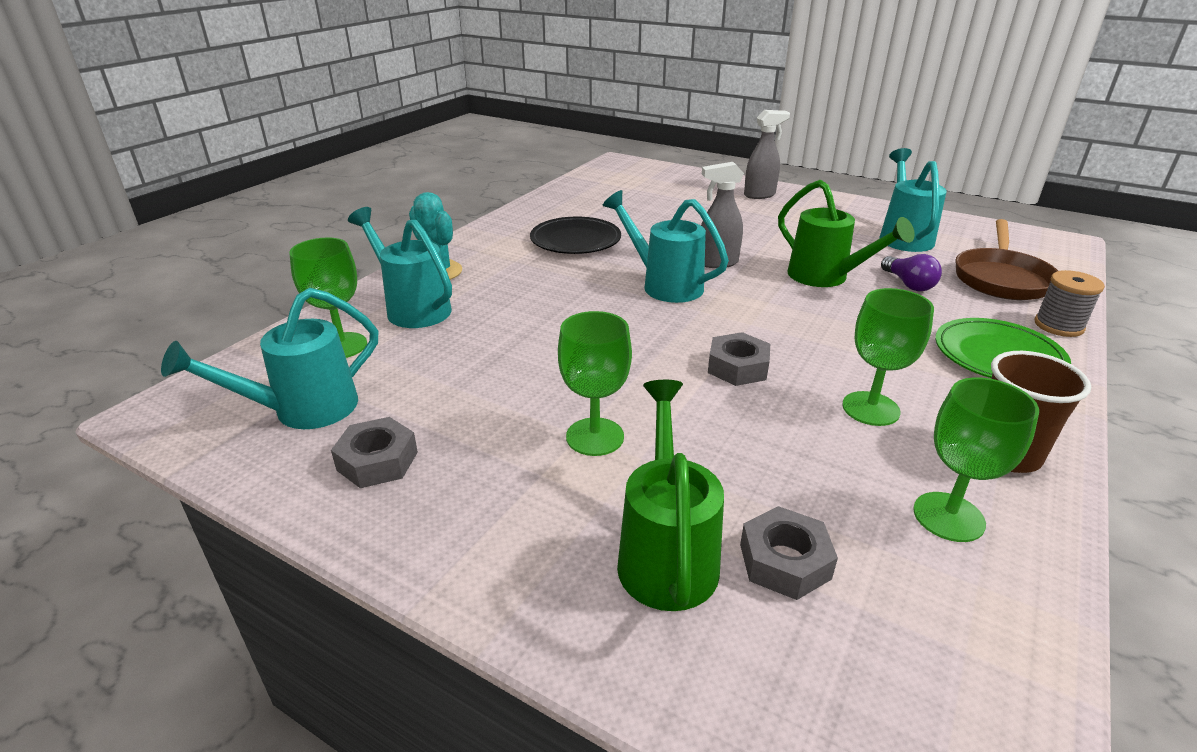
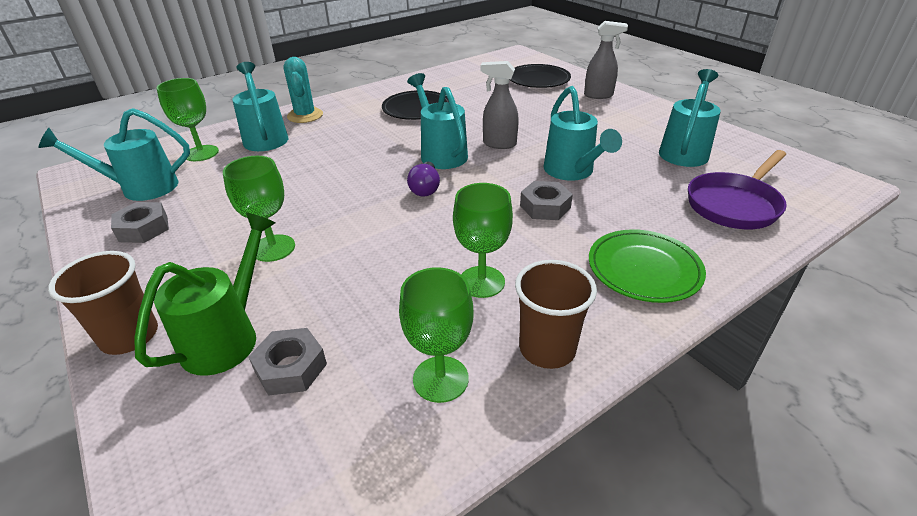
camera: 25 degrees right, 5 degrees up
(535, 598) = (130, 336): none -> brown cup
(677, 187) = (538, 79): none -> black plate
(737, 367) = (421, 225): grey nut -> grey nut (545, 207)
(825, 277) = (572, 172): green watering can -> turquoise watering can
(908, 284) = (638, 191): purple light bulb -> purple light bulb (425, 188)
(1001, 278) = (734, 204): brown pan -> purple pan
(1058, 326) = (738, 258): grey spool -> none

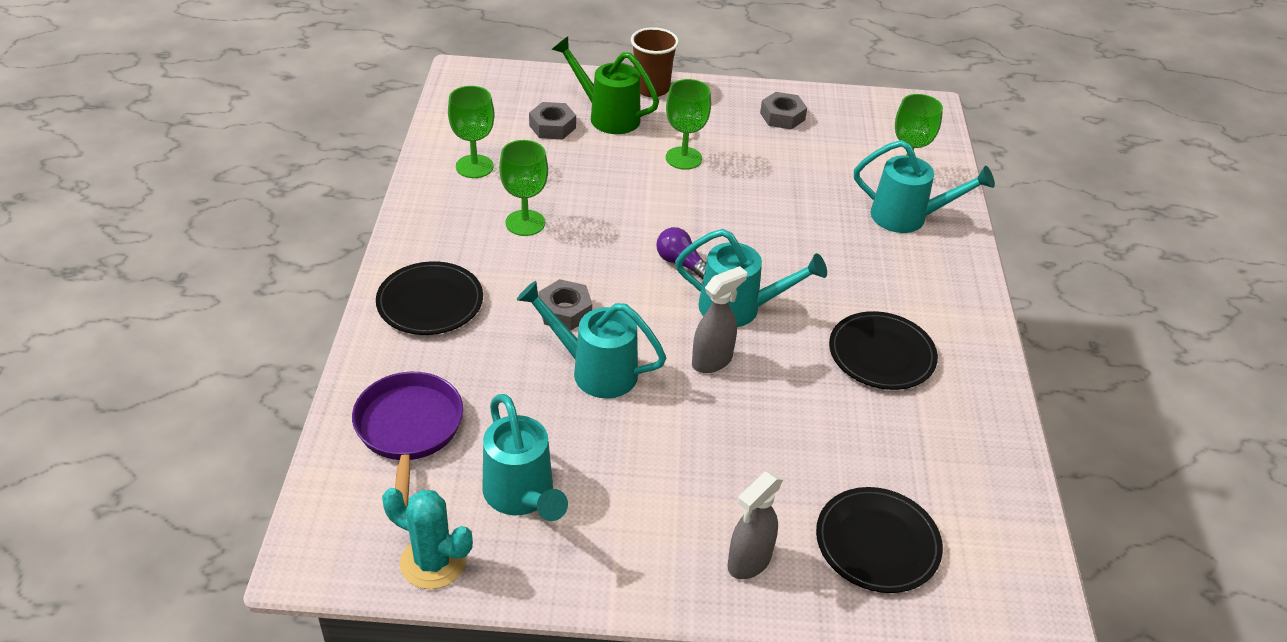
camera: 125 degrees right, 5 degrees up
(141, 188) = (859, 129): turquoise watering can -> none
(228, 336) = (607, 116): green watering can -> green watering can turned 150 degrees clockwise
(305, 116) = (946, 263): turquoise cactus -> turquoise cactus (433, 562)
(547, 349) = (438, 212): brown cup -> none
(644, 269) = (430, 302): green plate -> black plate

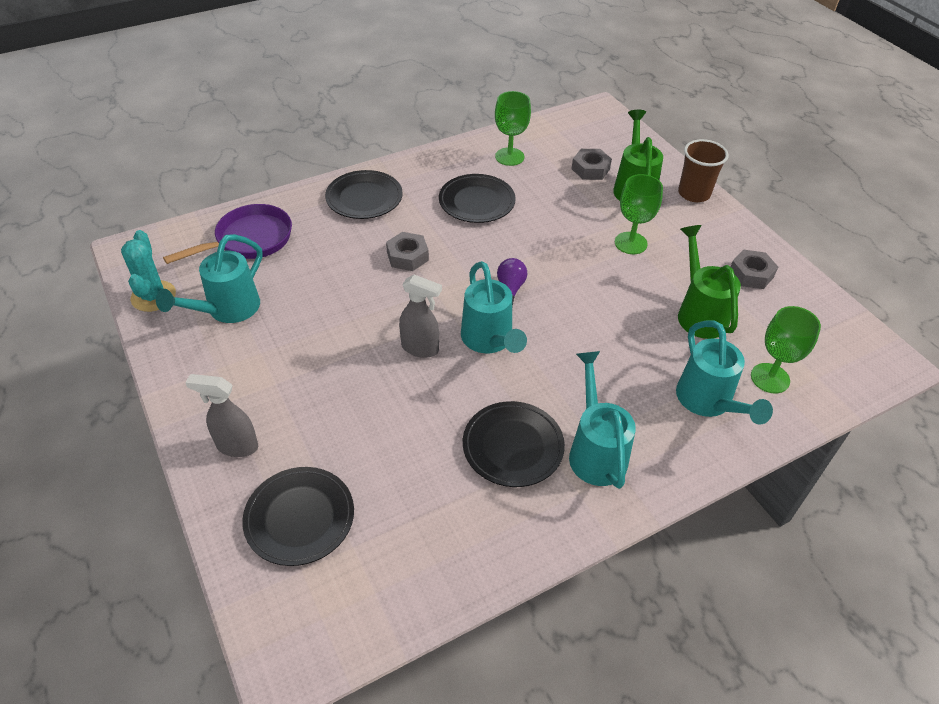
camera: 60 degrees right, 5 degrees up
(525, 223) = (476, 202): green goblet -> black plate
(595, 370) = (362, 294): turquoise watering can -> turquoise watering can (595, 451)
(805, 168) = (699, 313): none -> green watering can

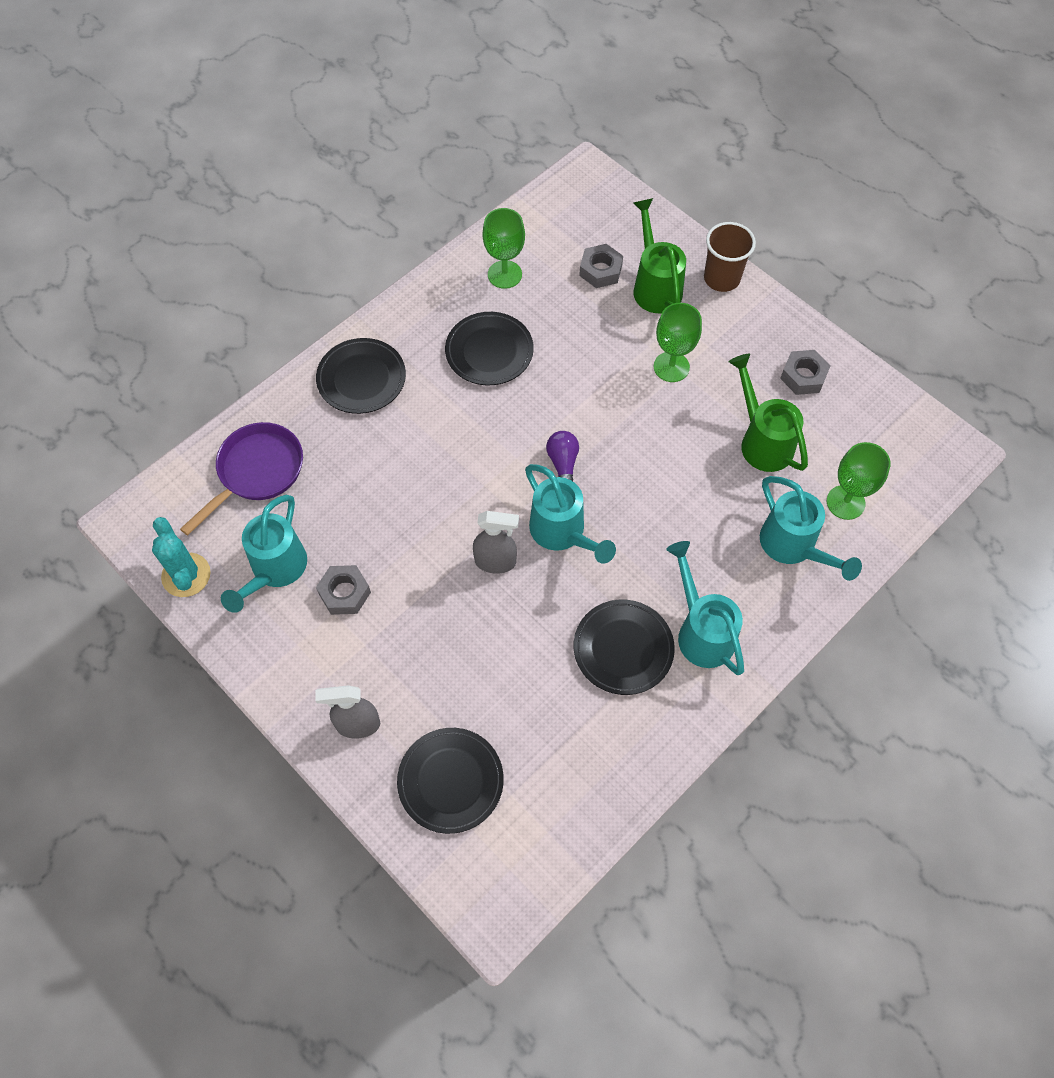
camera: 15 degrees left, 15 degrees up
(407, 256) = (440, 448): grey nut -> grey nut (344, 593)

